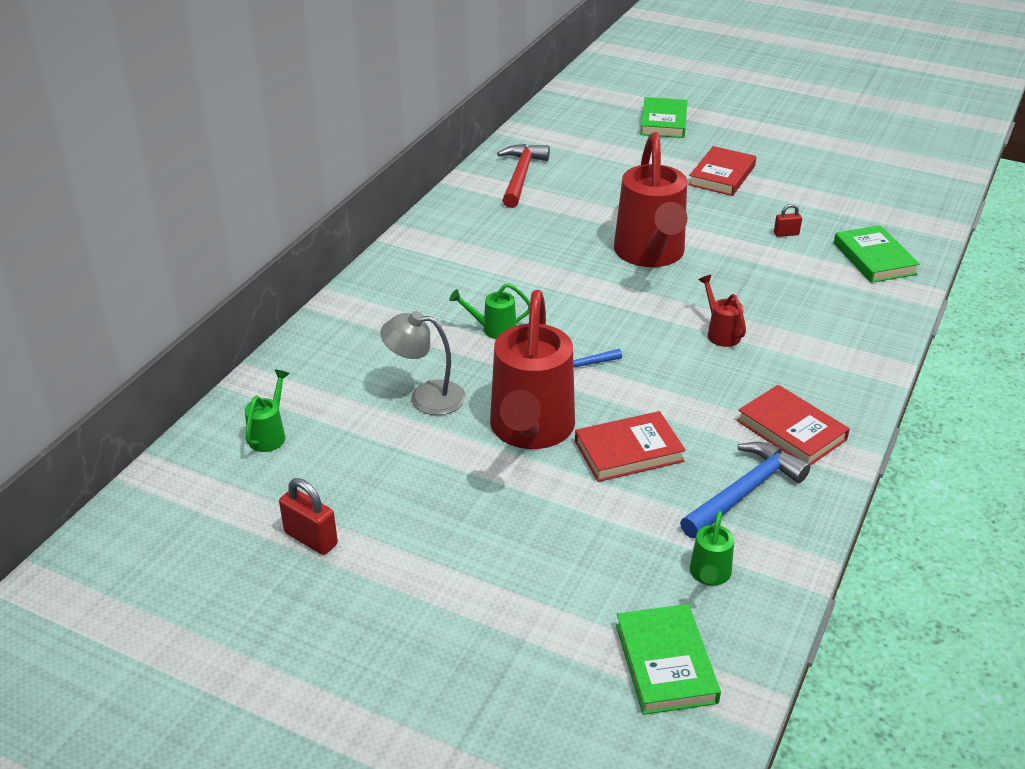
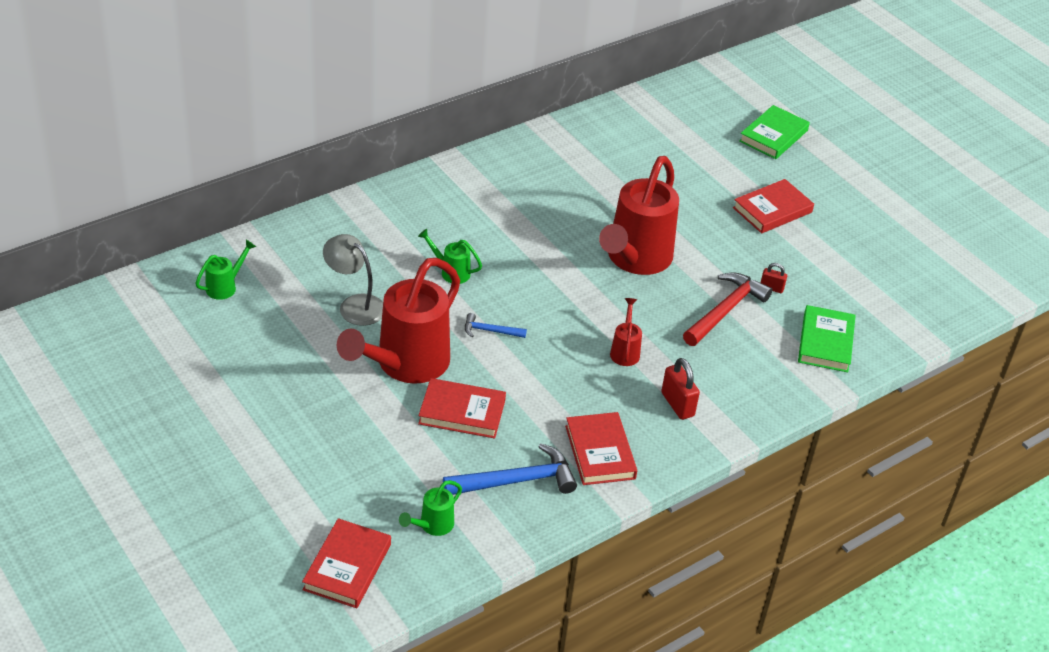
camera: 25 degrees right, 5 degrees up
(311, 538) = (193, 374): red padlock -> red padlock (677, 404)
(521, 176) = (596, 143): red hammer -> red hammer (725, 310)
(666, 663) = (347, 567): green book -> red book

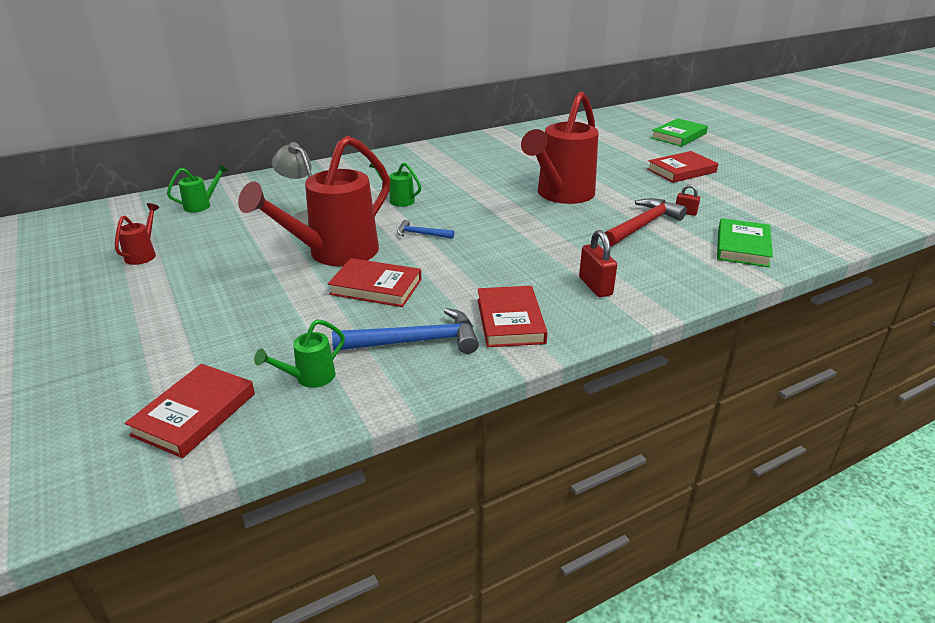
camera: 10 degrees right, 10 degrees down
(625, 351) = (545, 249): red watering can -> red watering can (143, 254)

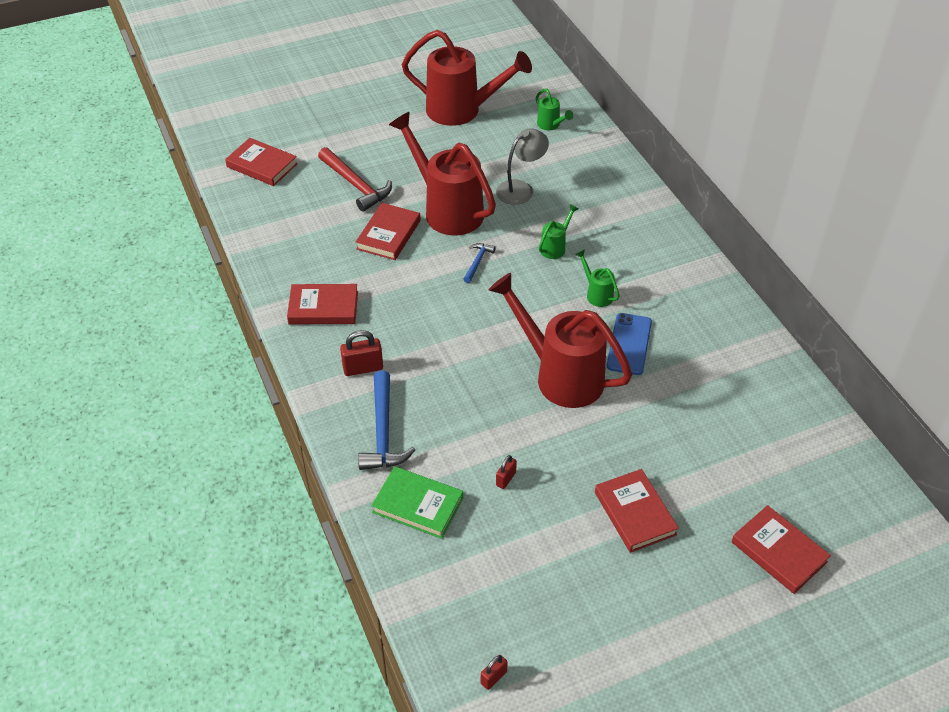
camera: 95 degrees right, 15 degrees up
(143, 254) = (461, 111): red watering can -> red watering can, size x2.35
(309, 378) = (282, 207): green watering can -> green watering can (597, 294)
(416, 342) = (309, 255): blue hammer -> blue hammer (383, 432)
(515, 172) = (629, 344): none -> blue phone
(643, 225) = (477, 431): red hammer -> red hammer (356, 185)
(678, 136) = (778, 552): green book -> red book
(864, 211) = (493, 677): none -> red padlock

